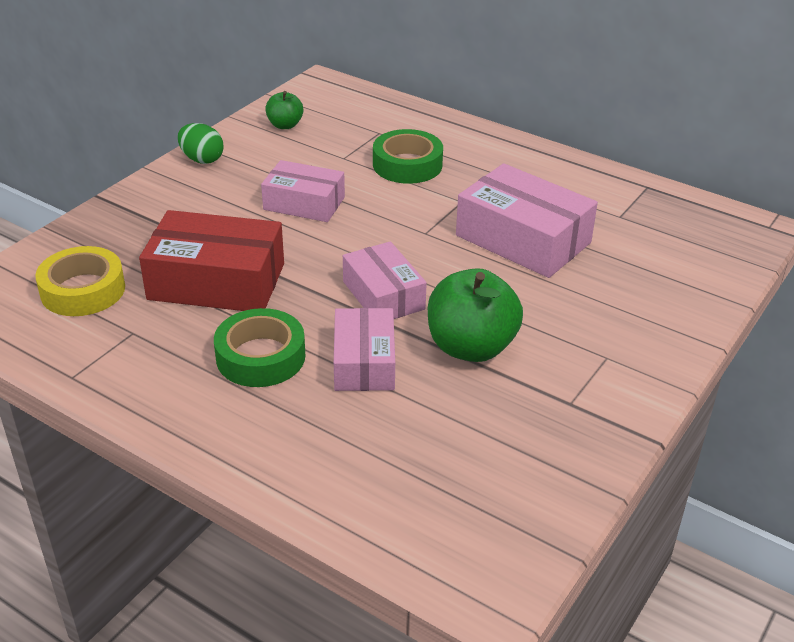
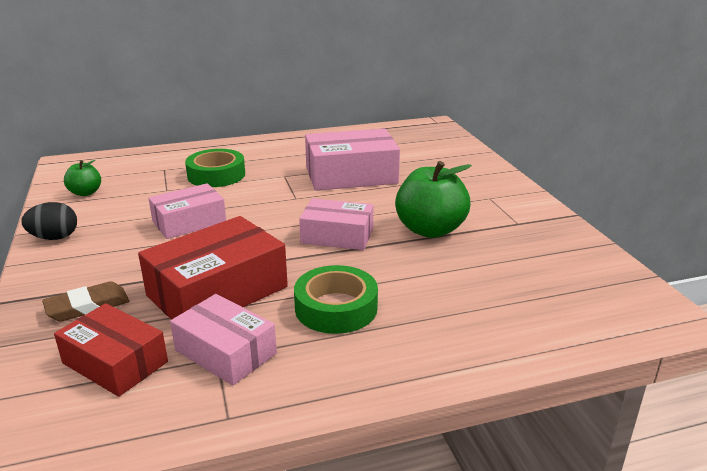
camera: 50 degrees left, 10 degrees down
(83, 290) = (115, 362): yellow tape -> red box
(132, 235) = (87, 306): none -> brown eraser
(202, 159) = (54, 238): green egg -> black egg
(364, 362) = (397, 270): pink box -> pink box (225, 352)

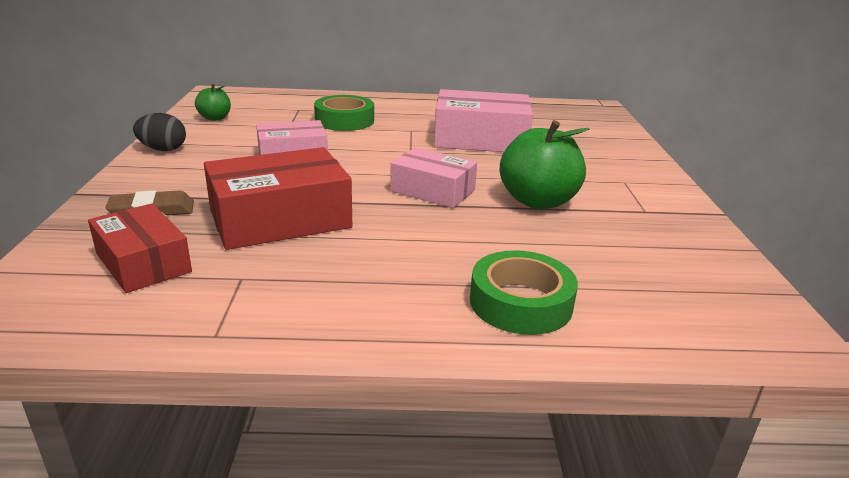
camera: 15 degrees right, 0 degrees up
(225, 352) = (252, 274): pink box -> none
(336, 308) = (390, 256): green tape -> green tape (520, 303)

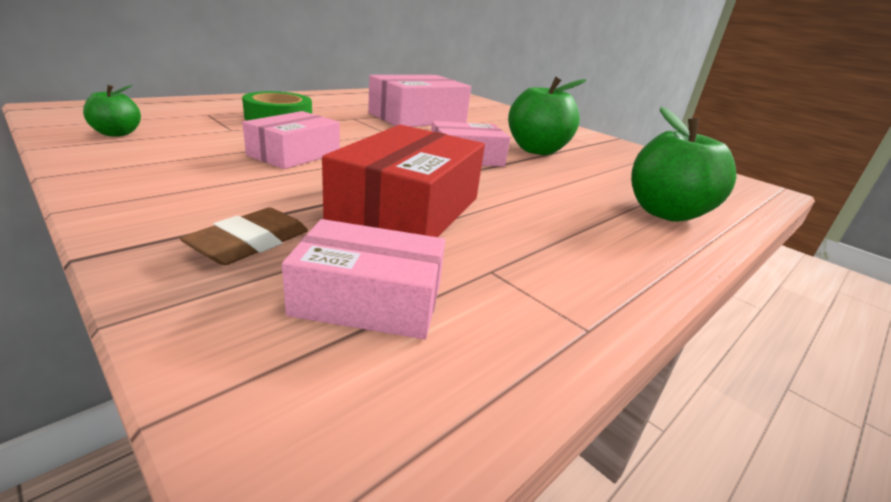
camera: 45 degrees left, 0 degrees up
(143, 262) = (368, 299): red box -> pink box
(163, 149) = (112, 176): black egg -> none
(520, 303) = (665, 213): green tape -> green apple

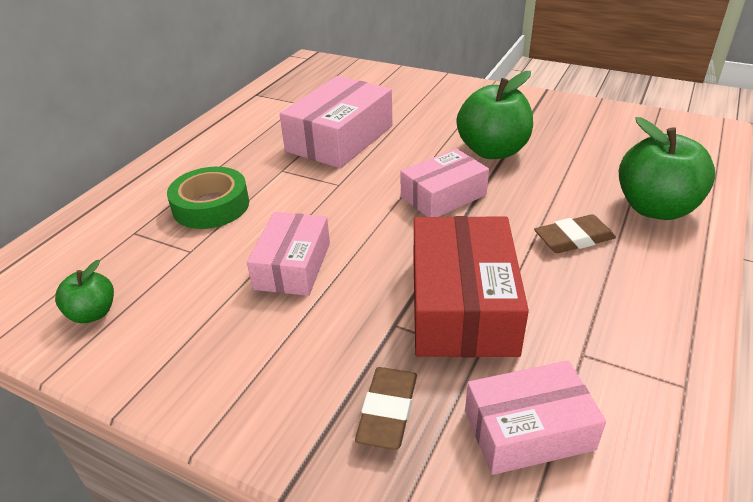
camera: 15 degrees left, 10 degrees up
(561, 206) = (573, 239): none -> brown eraser

